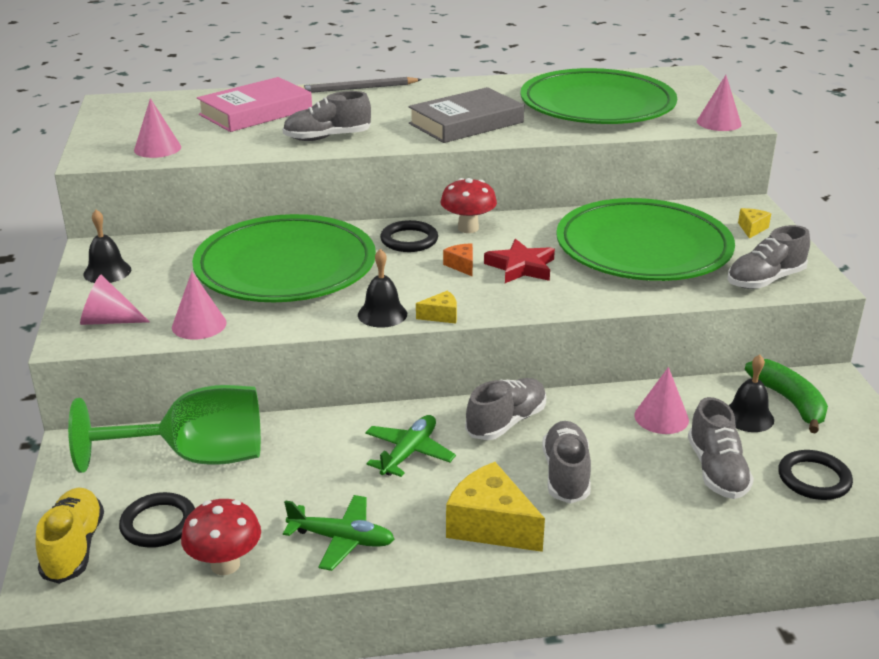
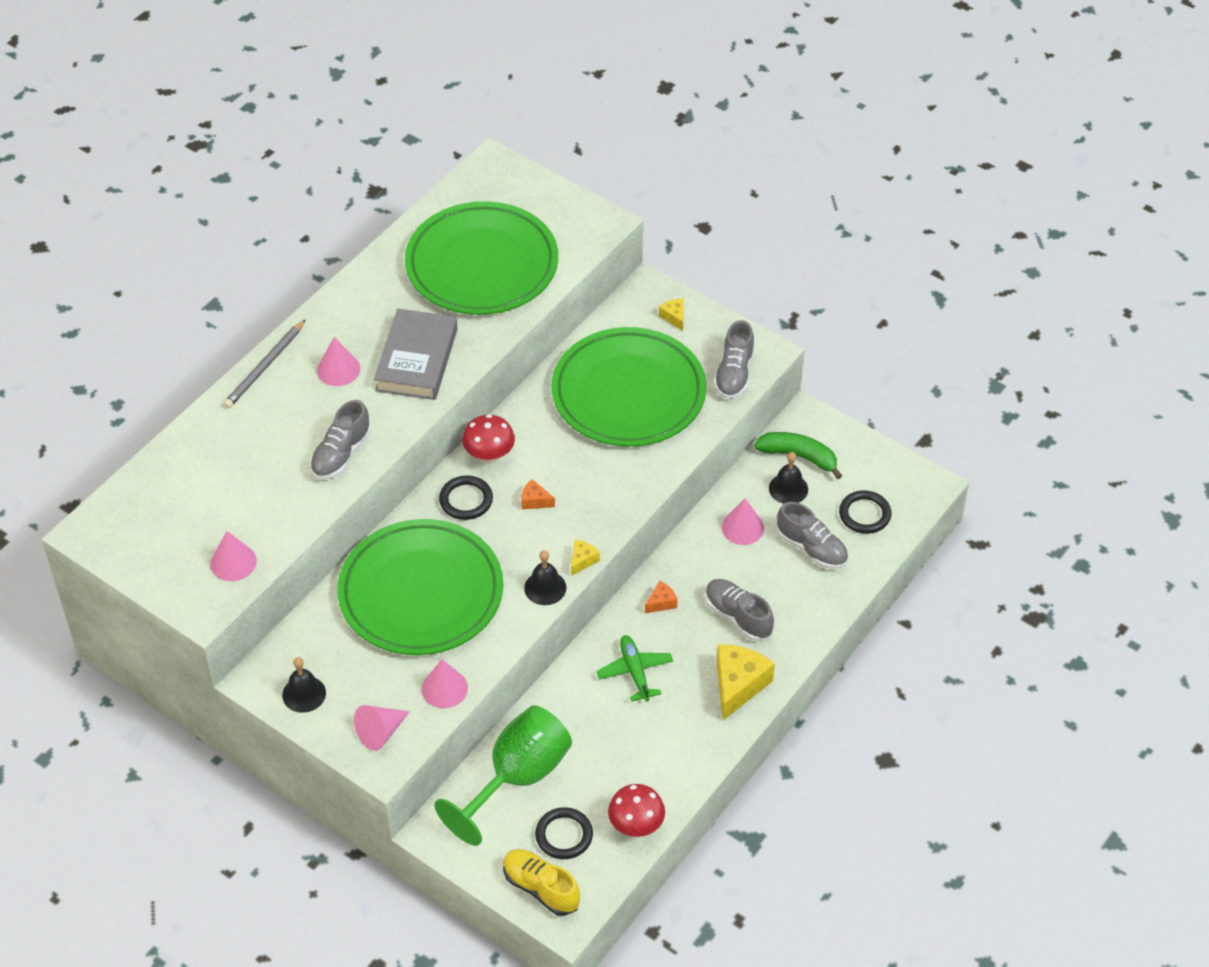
camera: 45 degrees left, 20 degrees up
(256, 112) = (233, 460): pink book -> none
(342, 539) = (675, 760): green plane -> none
(490, 525) = (738, 685): yellow cheese -> yellow cheese turned 120 degrees clockwise
(506, 422) = (661, 602): grey shoe -> orange cheese
(521, 267) = (574, 473): red star -> none
(718, 122) = (593, 232): pink cone -> pink cone (338, 369)

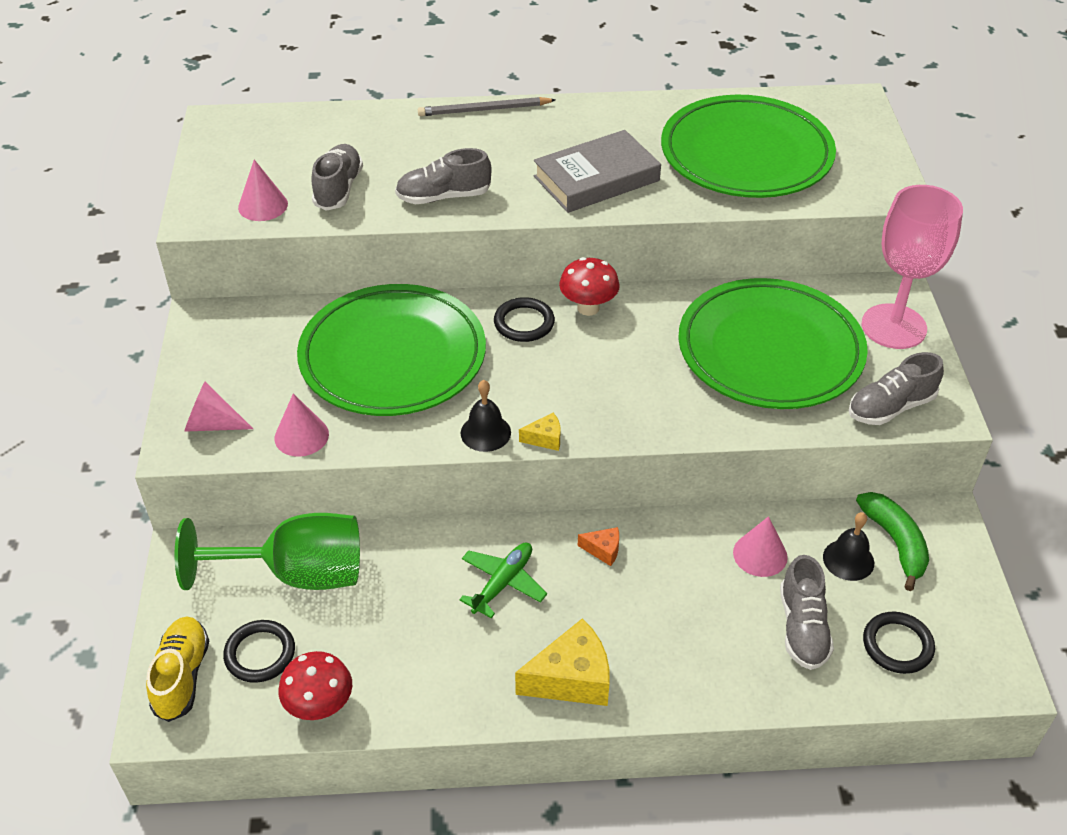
camera: 50 degrees right, 5 degrees down
(304, 694) = (212, 352): black bell -> none
(338, 369) = (530, 145): pink cone -> none
(535, 501) = (575, 365): orange cheese -> none
(674, 317) = (894, 326): yellow cheese -> pink goblet
(738, 617) = (653, 622): grey shoe -> grey shoe (338, 189)

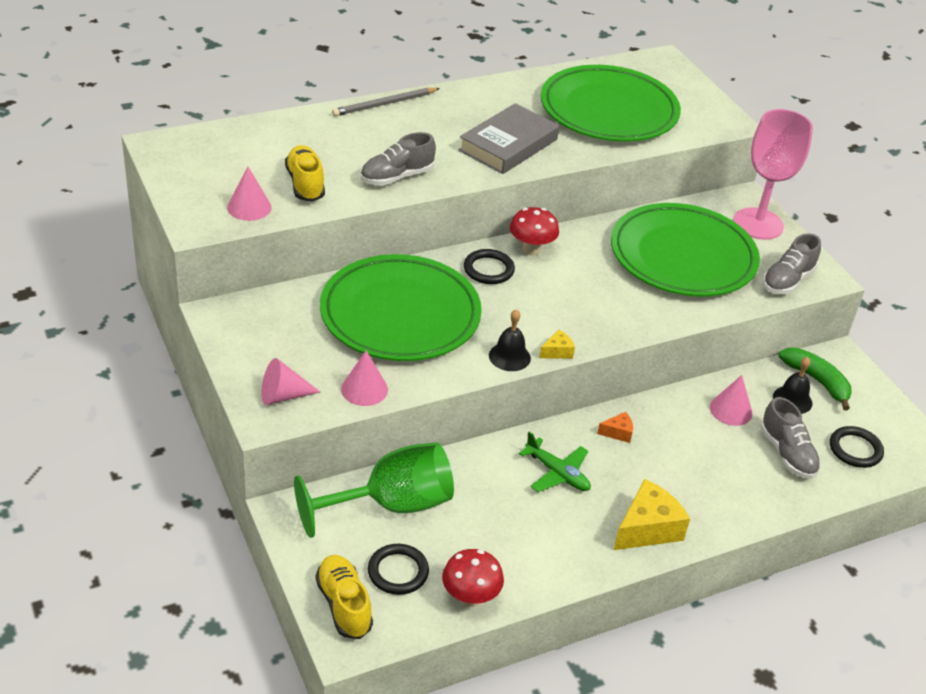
camera: 25 degrees left, 5 degrees down
(338, 189) = (305, 184): grey shoe -> yellow shoe
(503, 583) = (557, 473): green plane -> green plane turned 120 degrees clockwise

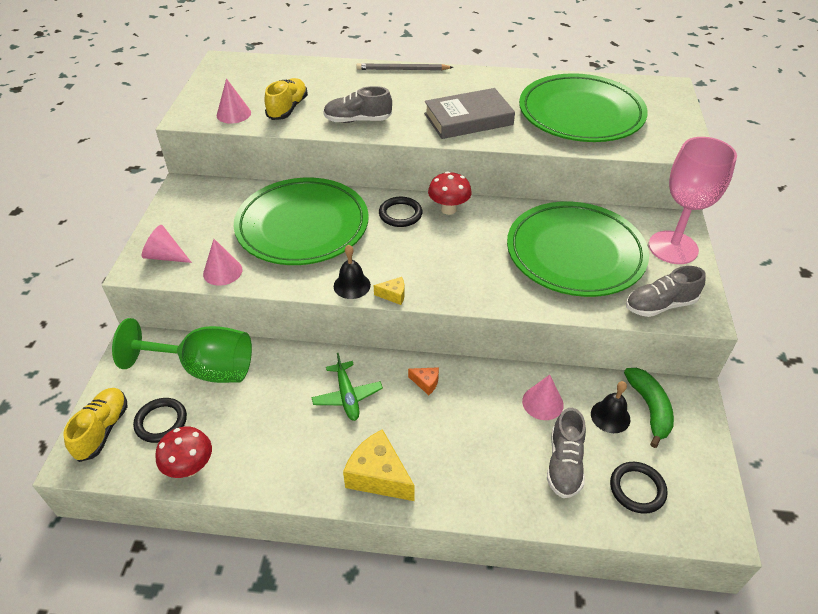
camera: 35 degrees right, 5 degrees up
(647, 528) = (378, 476): yellow cheese -> yellow cheese turned 135 degrees counterclockwise

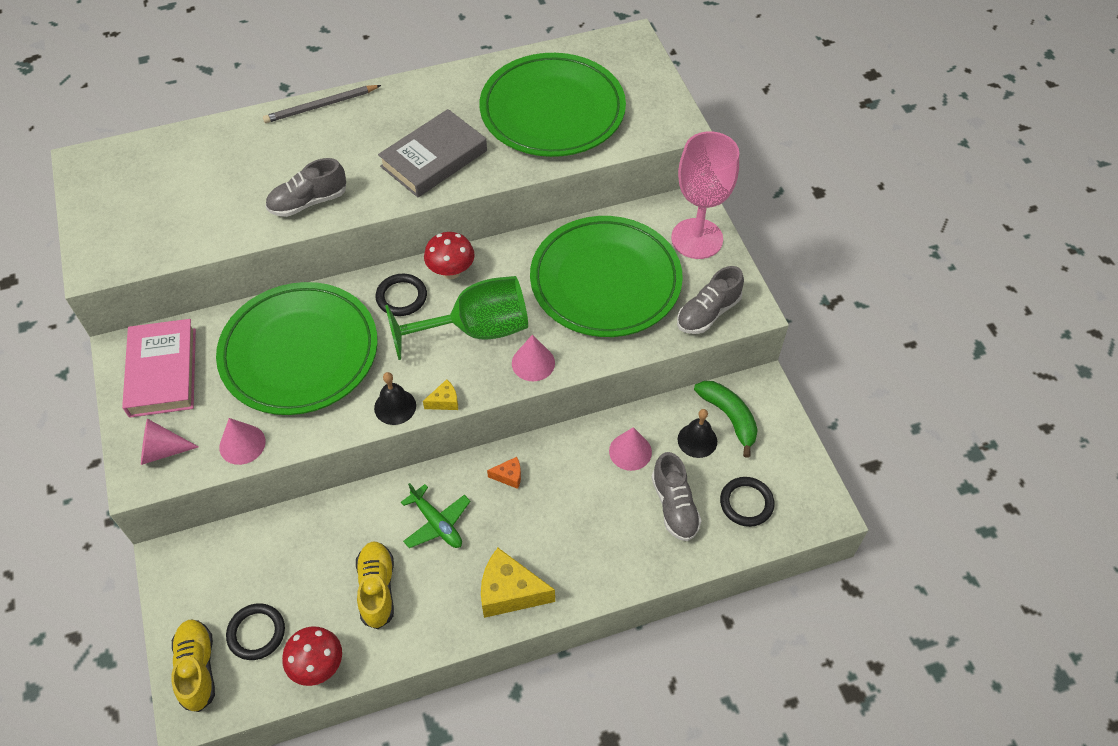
camera: 25 degrees left, 10 degrees up
(200, 208) = (163, 372): none -> pink book
(204, 369) = (267, 556): green goblet -> green goblet (476, 330)
(233, 114) = (151, 242): pink cone -> pink cone (533, 363)
(288, 109) = (214, 212): yellow shoe -> yellow shoe (377, 589)

